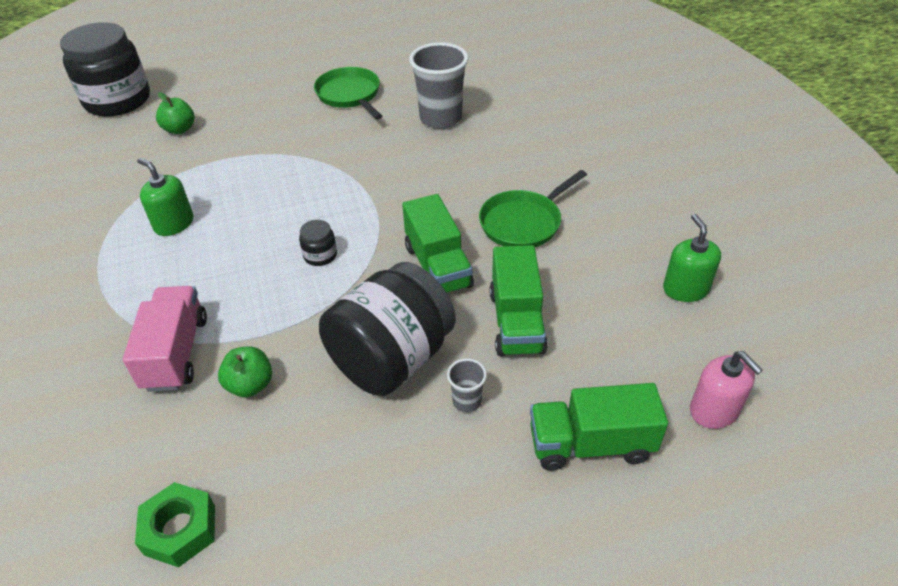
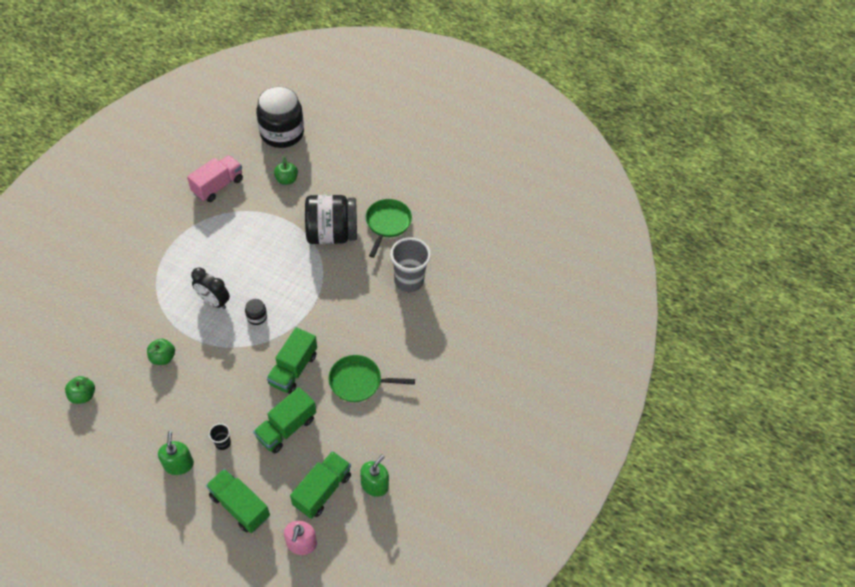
camera: 40 degrees right, 10 degrees up
(174, 224) = (223, 243): green soap dispenser -> green soap dispenser (179, 464)
(176, 353) = (155, 316): pink truck -> pink truck (218, 186)
(180, 530) = (83, 395): green nut -> green apple
(241, 281) = (214, 301): none -> black clock
(392, 359) = (221, 396): black jar -> black jar (332, 234)
(467, 401) = (223, 443): grey cup -> black cup
(648, 341) = (322, 490): none -> green truck

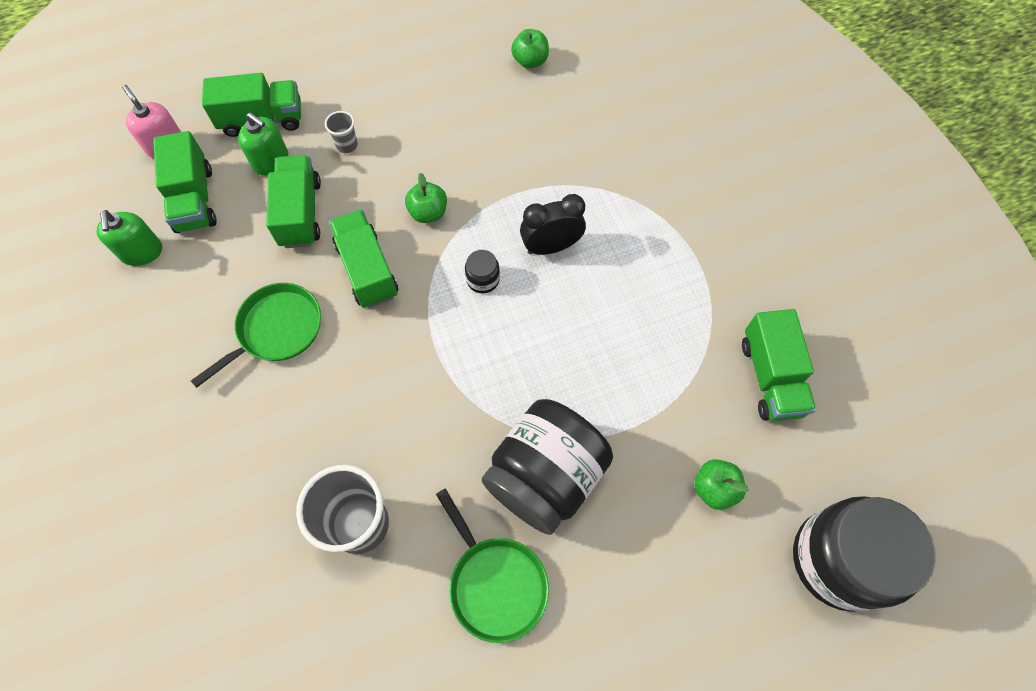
camera: 135 degrees right, 10 degrees up
(163, 357) = (513, 151): green apple -> green apple (428, 213)
(179, 464) = (364, 96): green soap dispenser -> green soap dispenser (271, 161)
(218, 186) = (770, 377): pink truck -> green truck
(223, 443) = (347, 145): black cup -> grey cup

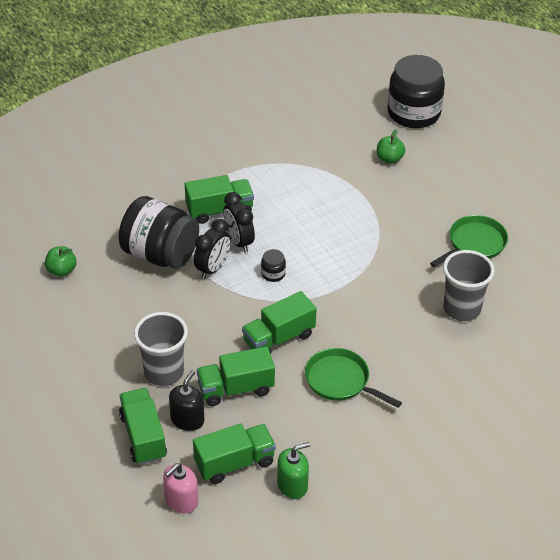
camera: 100 degrees left, 20 degrees down
(271, 161) = (187, 419): green soap dispenser -> black soap dispenser
(347, 145) = (164, 372): grey cup -> grey cup, size x2.15
(428, 213) = (221, 311): green apple -> none
(506, 212) = (213, 268): none -> black clock
(545, 477) = (405, 229): black jar -> black jar (160, 254)
(770, 377) = (312, 138): green truck -> green truck (219, 210)

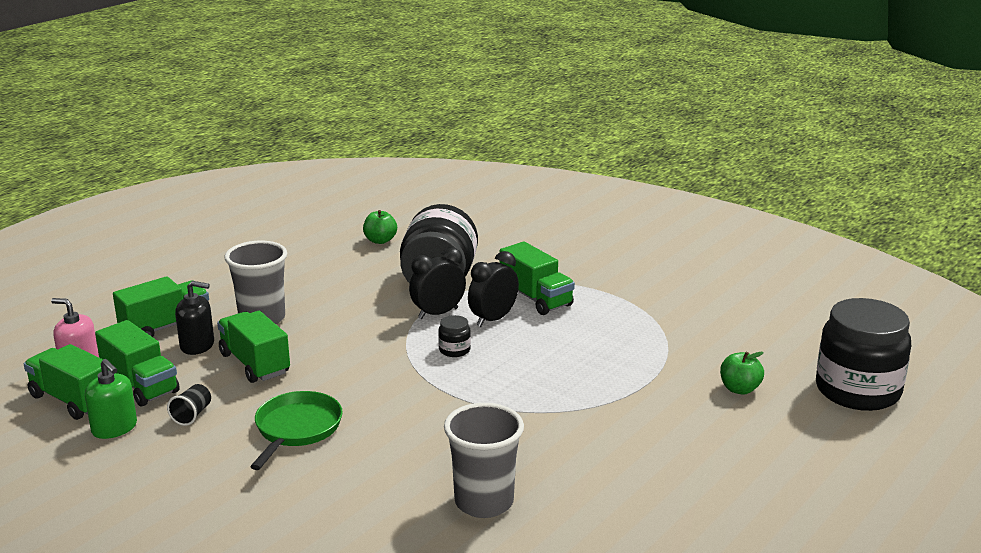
camera: 70 degrees right, 20 degrees down
(213, 268) = (438, 313): black clock -> black clock turned 135 degrees clockwise
(278, 338) = (348, 374): green truck -> green truck (73, 400)
(294, 436) = (192, 415): none -> black cup
(474, 244) = (629, 490): green pan -> none

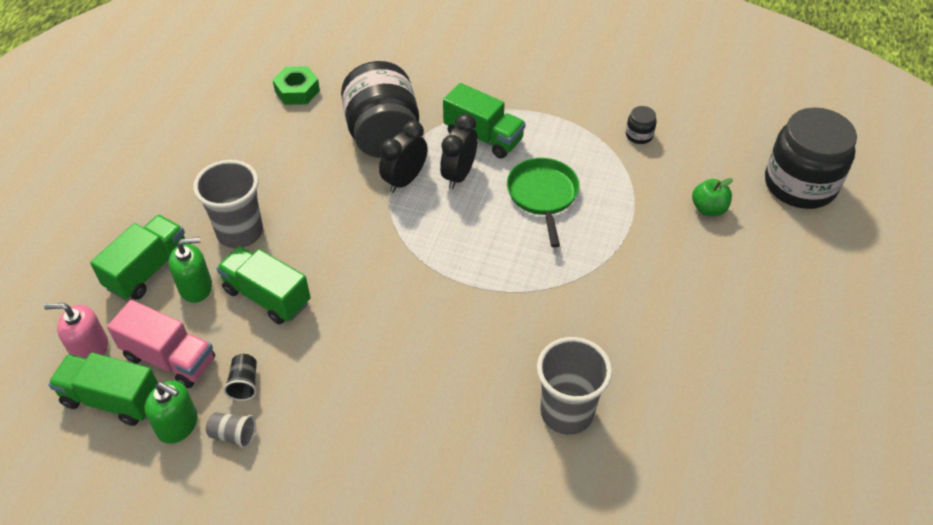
camera: 20 degrees left, 25 degrees up
(140, 385) = (170, 358): green truck -> pink truck
(157, 446) = (233, 435): none -> grey cup
(197, 345) = (196, 287): black soap dispenser -> green soap dispenser
(297, 429) = (355, 372): green pan -> green pan (543, 195)
(380, 240) = (297, 91): green apple -> green nut
(454, 350) = (445, 226): black jar -> black jar (639, 135)

